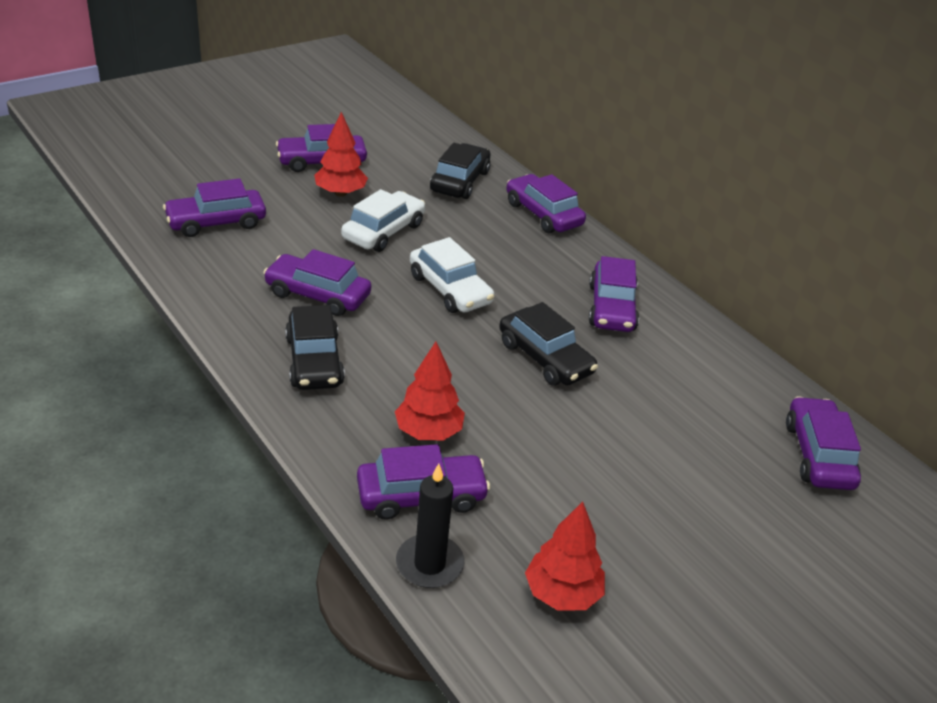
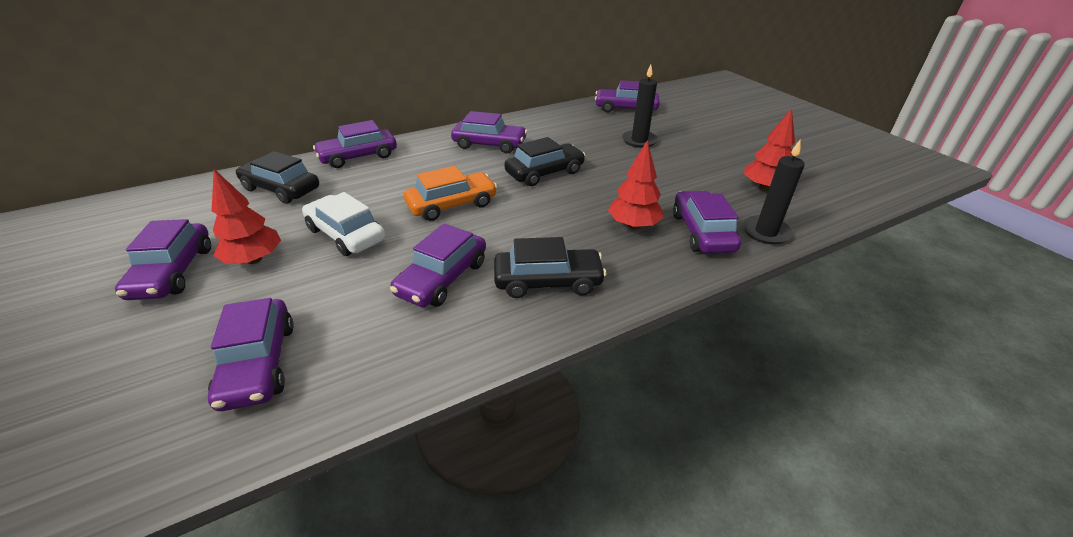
camera: 80 degrees left, 0 degrees up
(450, 289) = (452, 205): white car -> orange car
(685, 460) = (639, 141): none -> black candle

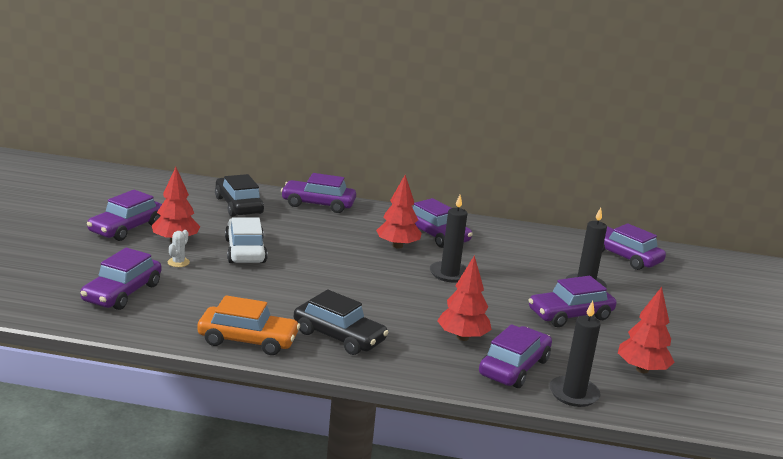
camera: 35 degrees right, 15 degrees down
(287, 284) = (178, 262): none -> white cactus
(442, 278) = (272, 302): purple car -> purple car (570, 315)
(452, 205) = (341, 264): orange car -> orange car (248, 340)
(474, 166) = (397, 246): none -> red tree
(545, 173) = (449, 274): black car -> black candle

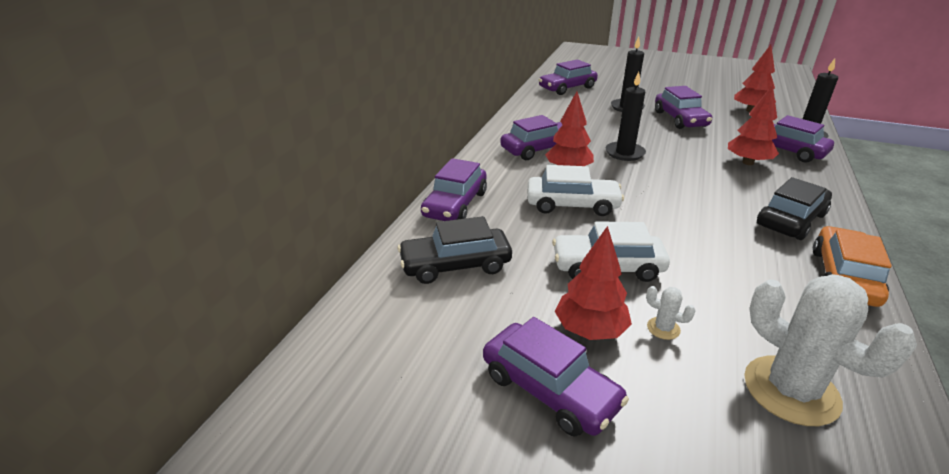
camera: 75 degrees left, 10 degrees up
(122, 293) = (791, 390): purple car -> white cactus
(333, 244) = (572, 205): none -> white car

